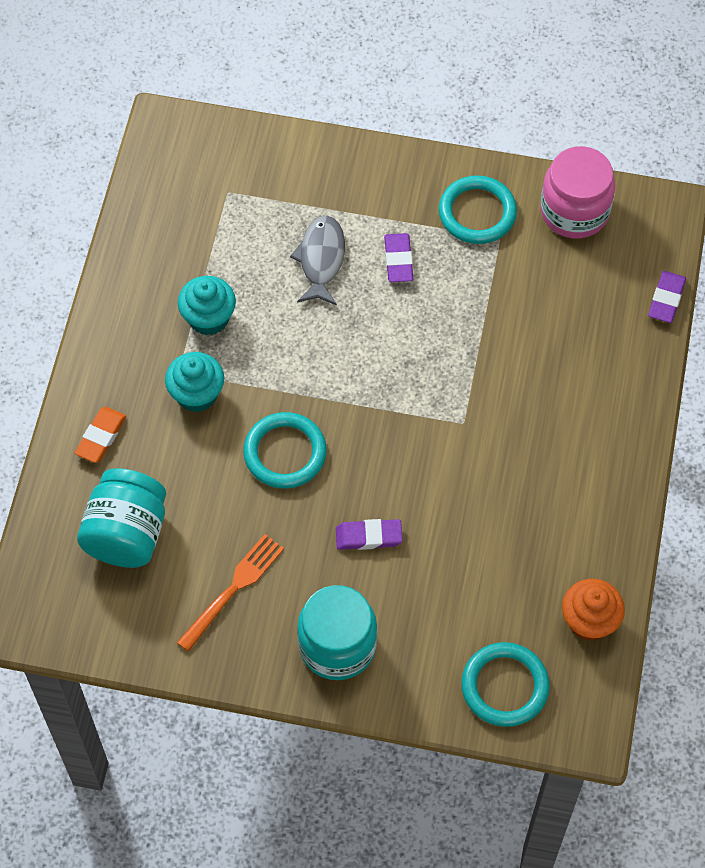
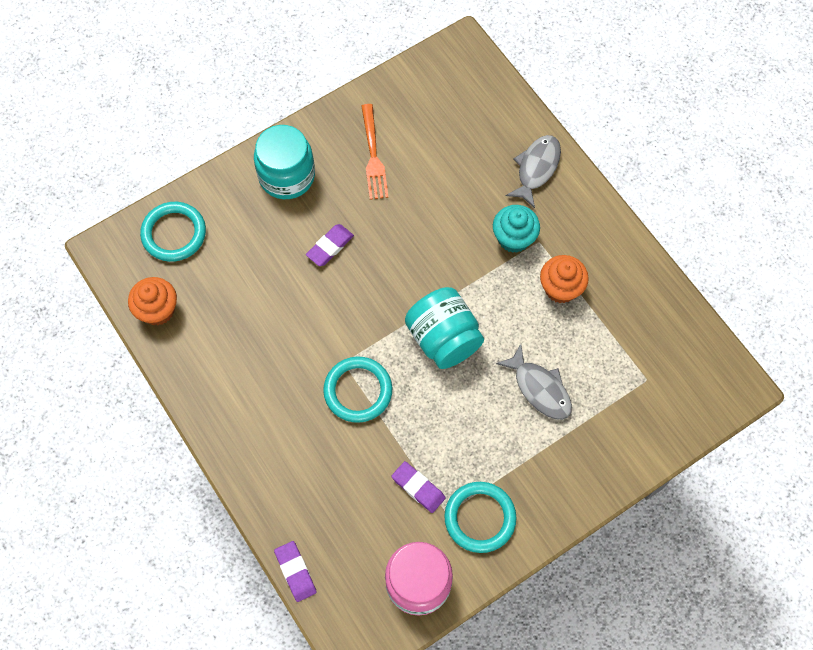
camera: 135 degrees right, 5 degrees up
(101, 437) = (536, 168): orange eraser -> grey fish
(127, 534) = (461, 133): turquoise jar -> turquoise jar (443, 338)
(208, 318) = (560, 288): turquoise cupcake -> orange cupcake
(285, 453) = (427, 250): turquoise ring -> turquoise ring (358, 391)
(398, 260) = (493, 434): purple eraser -> purple eraser (418, 488)

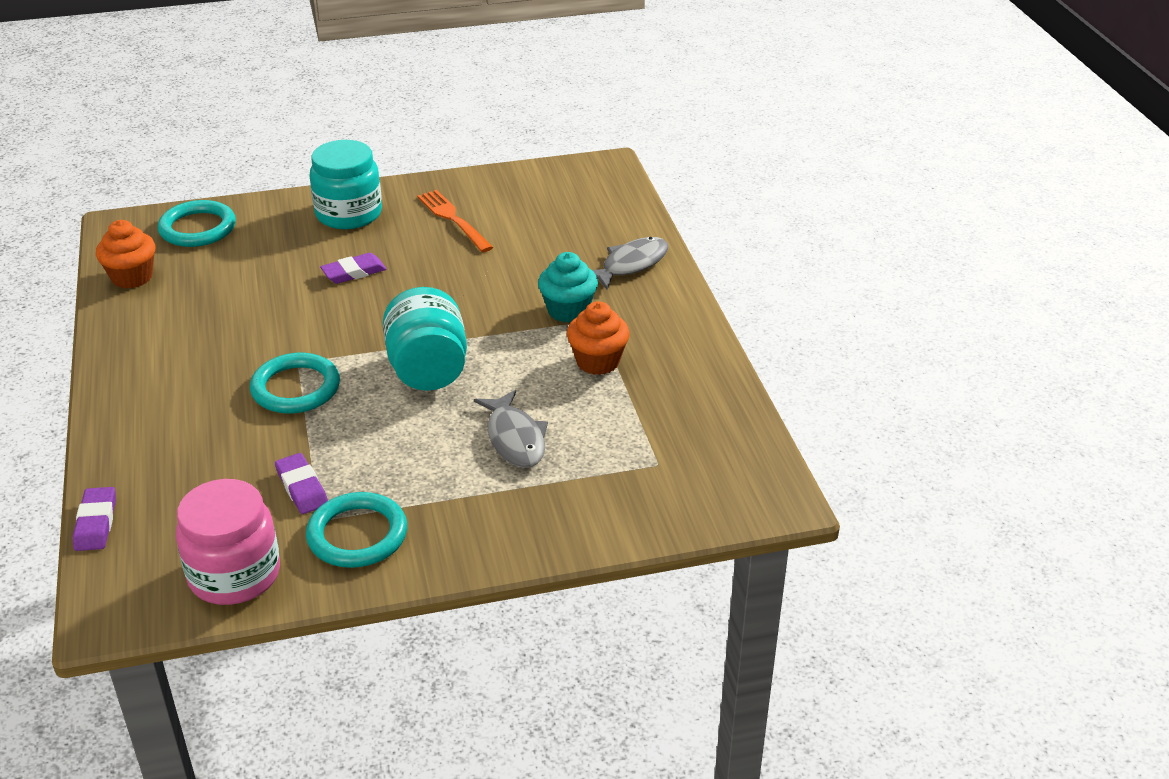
camera: 20 degrees right, 30 degrees down
(373, 156) = (453, 219): orange fork -> orange fork turned 135 degrees clockwise

